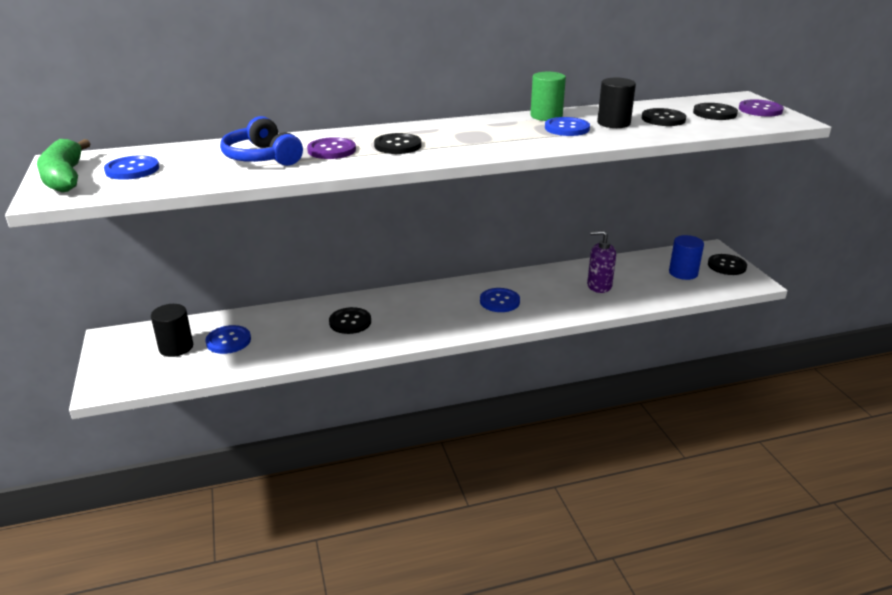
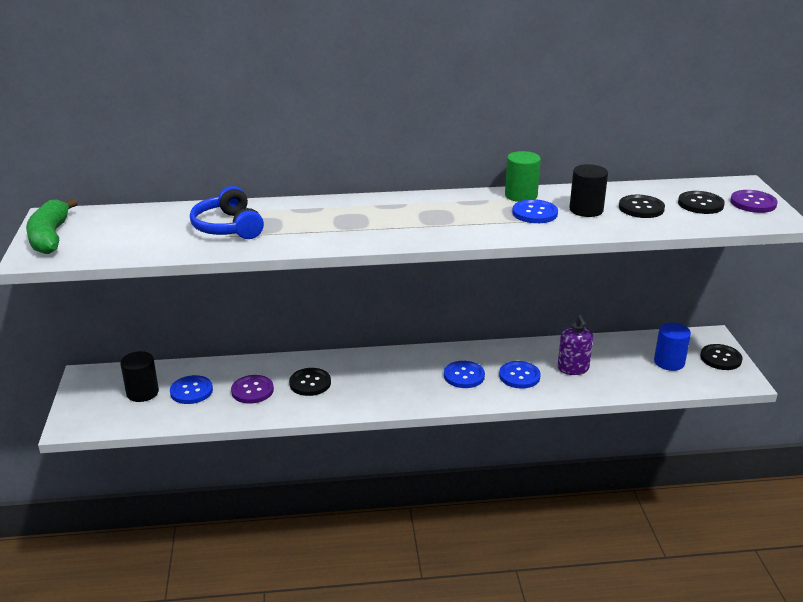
camera: 10 degrees right, 0 degrees up
(132, 170) = (109, 232): blue button -> blue button (519, 376)
(331, 150) = (295, 223): purple button -> purple button (252, 390)
(397, 145) = (359, 222): black button -> none
(599, 286) = (573, 368): purple soap dispenser -> purple soap dispenser turned 120 degrees counterclockwise

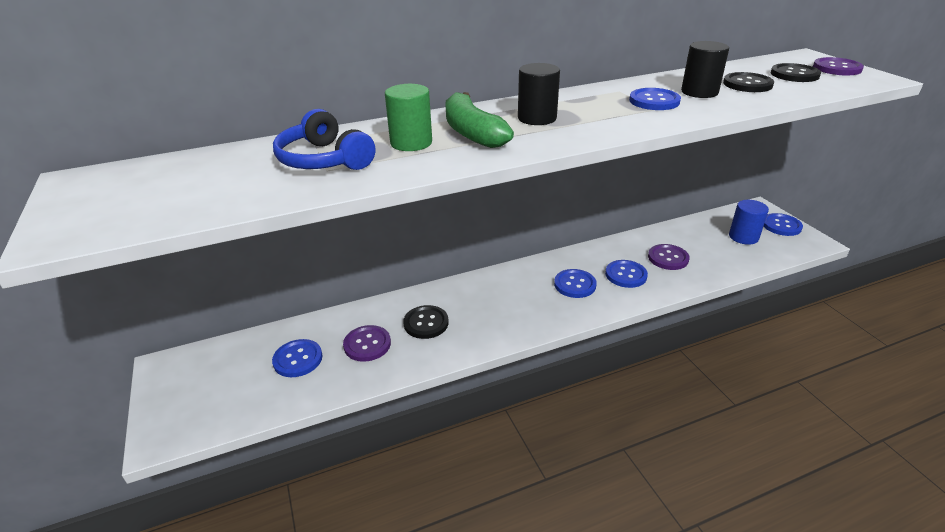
camera: 15 degrees left, 5 degrees up
(50, 237) = (78, 206): green banana -> green banana (472, 132)
(142, 393) = (240, 373): black cylinder -> black cylinder (537, 118)
(521, 195) = (623, 87): green cylinder -> green cylinder (411, 143)
(573, 368) = (668, 258): purple soap dispenser -> purple button
(720, 358) = (781, 226): black button -> blue button

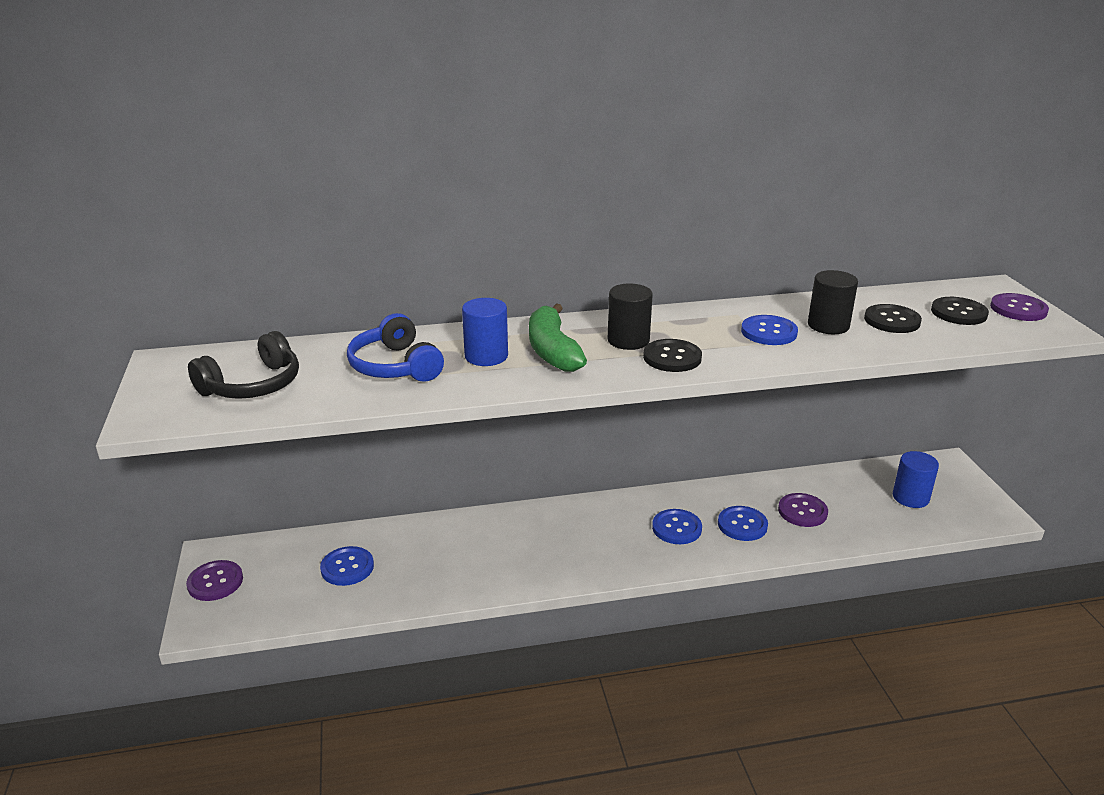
camera: 10 degrees right, 5 degrees down
(177, 192) = (253, 385): none -> black headphones
(367, 344) = (423, 562): purple button -> purple button (215, 582)
(411, 143) = (486, 356): green cylinder -> blue cylinder
(426, 323) = (493, 548): black button -> black button (672, 357)
(781, 226) = (967, 489): blue button -> none

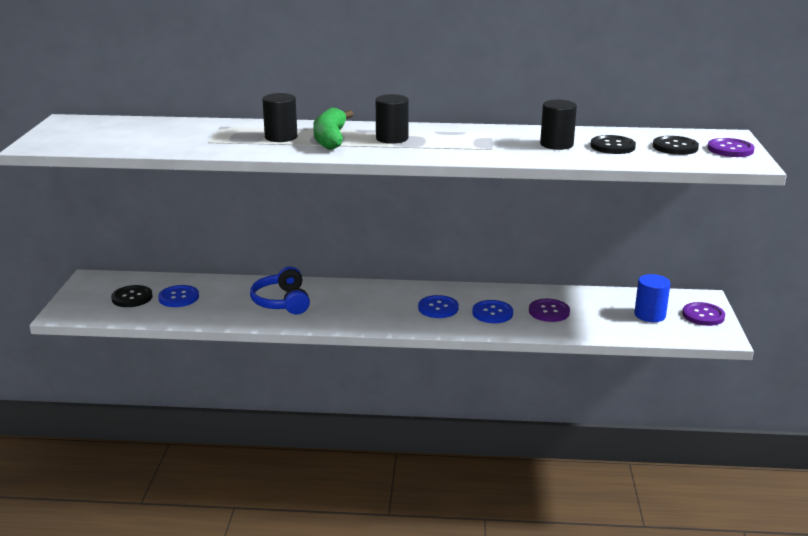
camera: 15 degrees right, 5 degrees down
(215, 582) = (85, 293): purple button -> purple button (703, 315)
(253, 385) = (113, 136): black headphones -> none
(395, 366) = (214, 136): blue headphones -> blue headphones (282, 302)
(486, 356) = (281, 137): blue cylinder -> black cylinder
(672, 357) = (414, 150): black button -> black button (132, 298)
(769, 332) = (504, 144): blue button -> none

